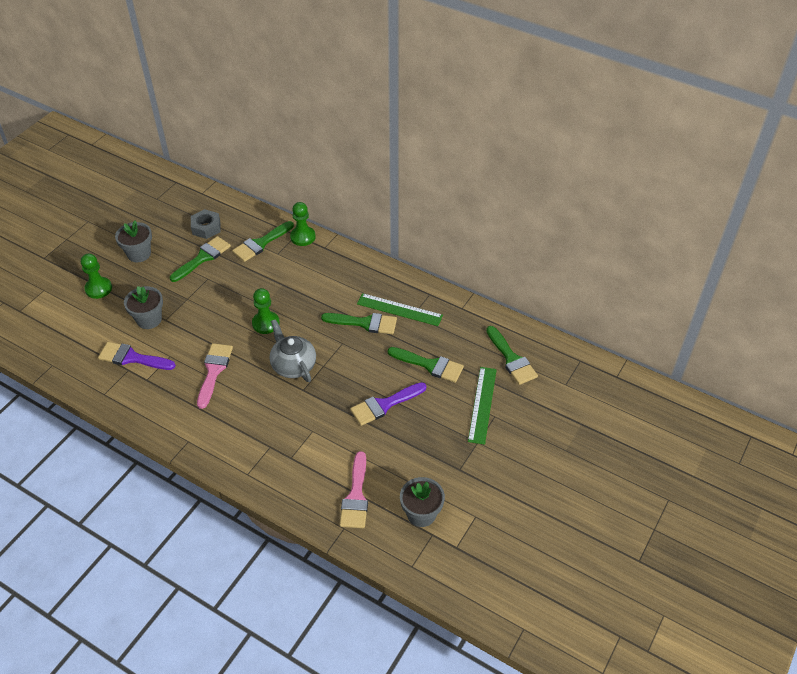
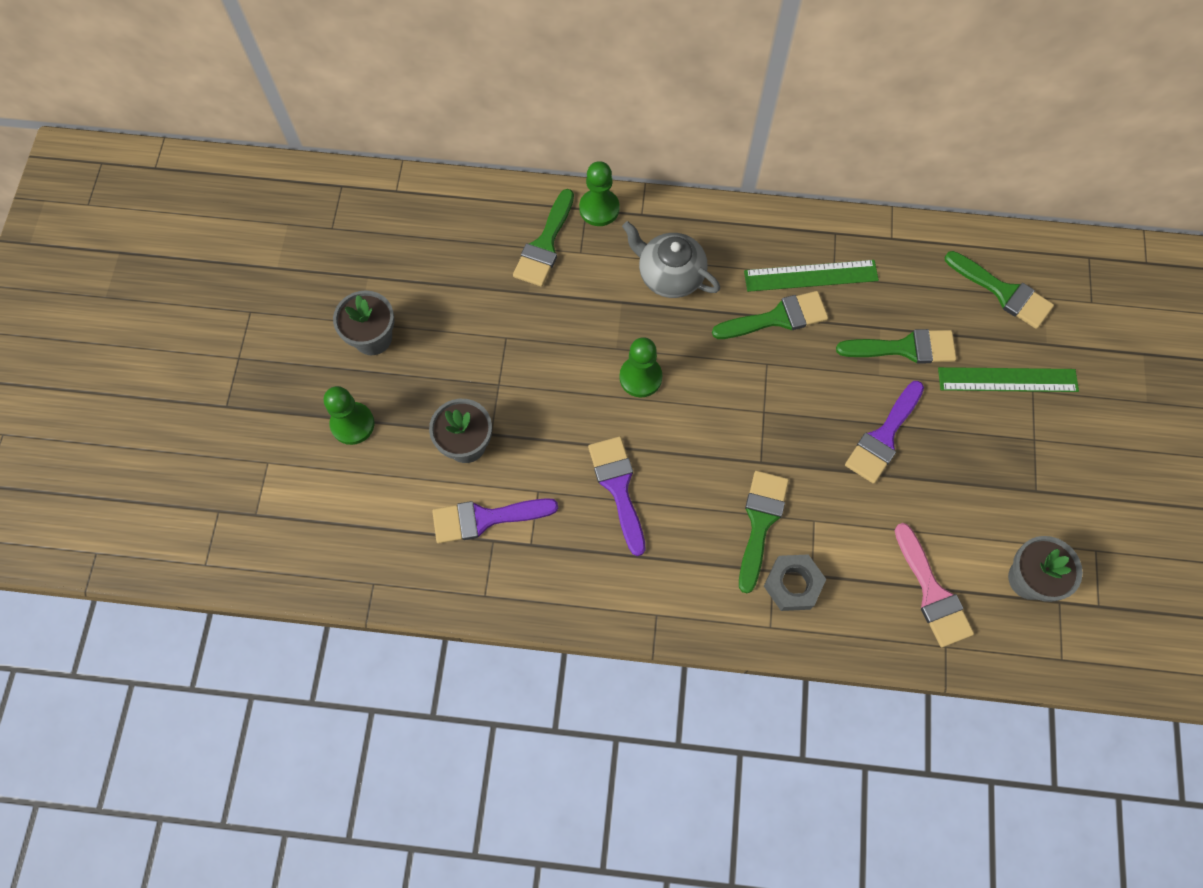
camera: 25 degrees left, 20 degrees up
(203, 258) = (475, 304): green brush -> green brush (760, 522)
(206, 227) = (444, 250): grey nut -> grey nut (792, 584)
(214, 371) = (618, 487): pink brush -> purple brush
(293, 365) = (723, 429): grey teapot -> grey teapot (669, 275)
(482, 404) = (1007, 379): green ruler -> green ruler turned 75 degrees counterclockwise

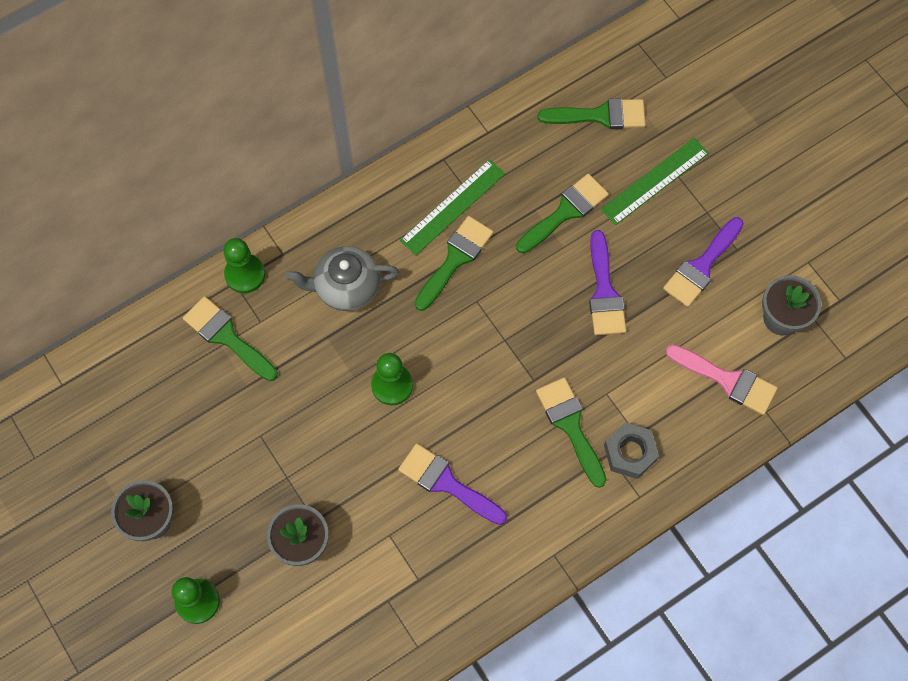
camera: 40 degrees left, 0 degrees up
(485, 518) = (367, 588): purple brush -> purple brush (701, 266)
(545, 245) = (227, 337): green brush -> green brush turned 150 degrees clockwise

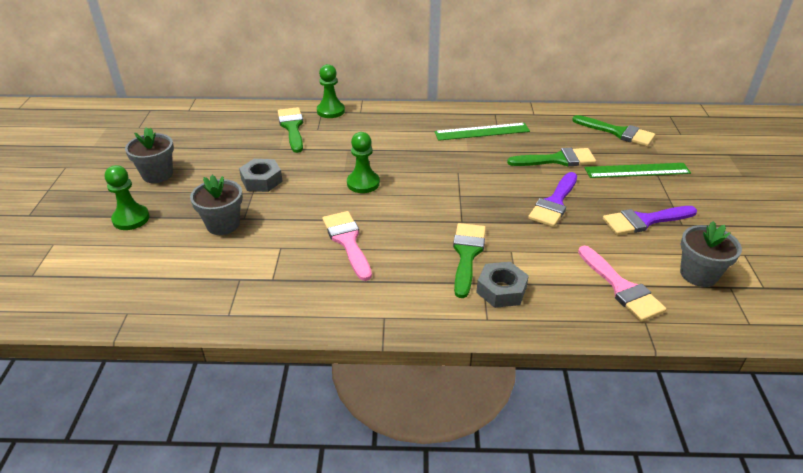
camera: 35 degrees right, 30 degrees down
(279, 452) = (262, 180): none -> grey nut
(346, 287) = (382, 136): grey teapot -> none
(446, 483) = (347, 241): purple brush -> pink brush
(455, 259) = (462, 151): green brush -> none

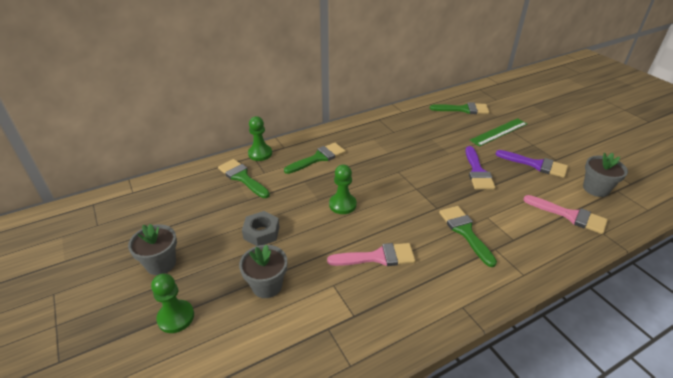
camera: 30 degrees left, 0 degrees up
(347, 241) = (377, 257): pink brush -> pink brush turned 135 degrees clockwise
(482, 132) = (383, 135): green ruler -> none
(501, 290) = (510, 249): grey nut -> none
(557, 160) = (449, 140): green brush -> green brush (318, 158)
(644, 221) = (536, 165): purple brush -> purple brush turned 105 degrees counterclockwise

